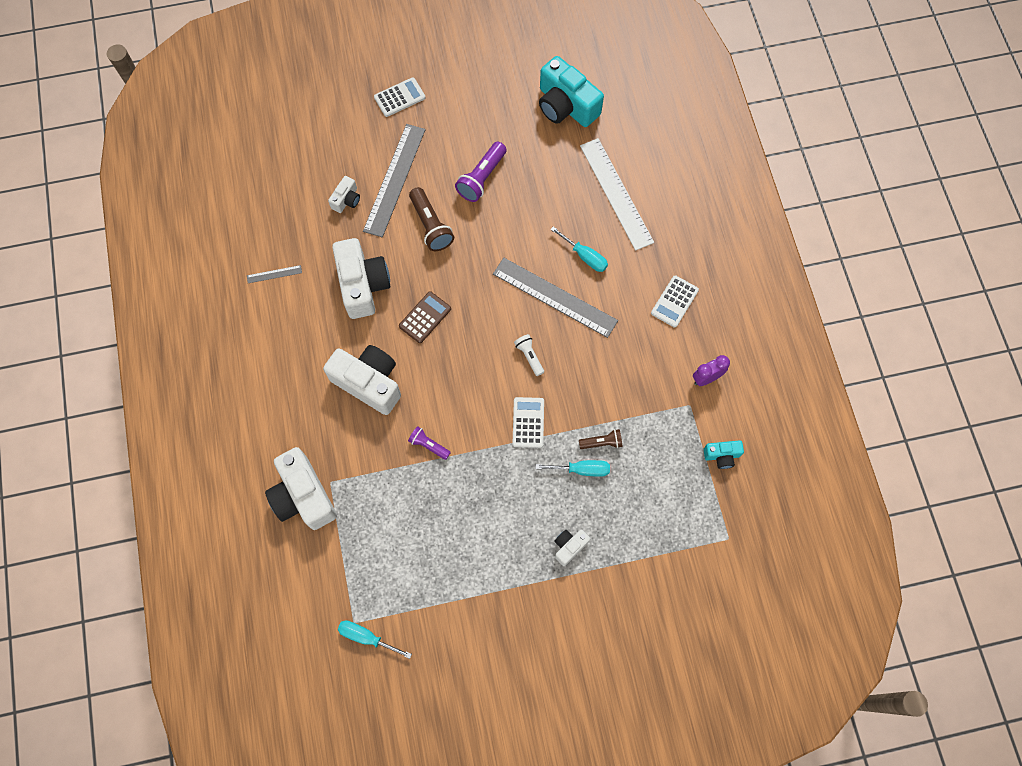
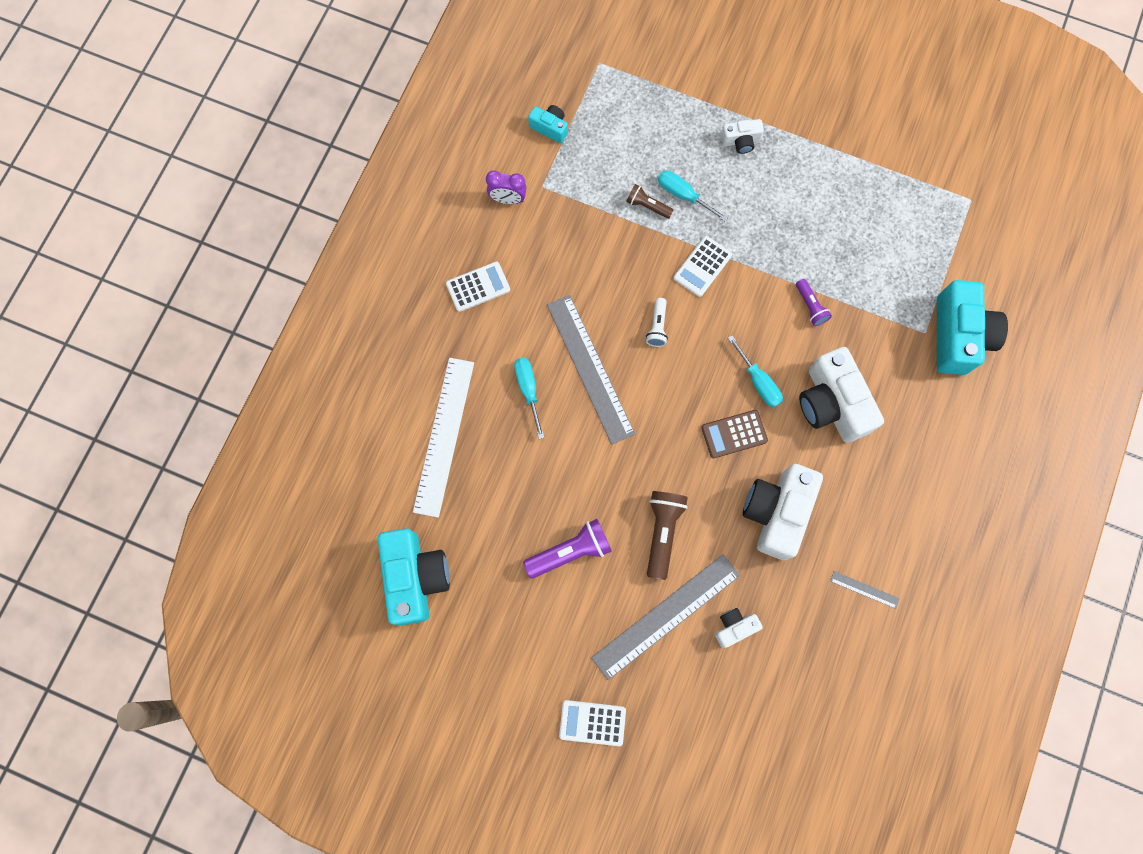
camera: 145 degrees left, 5 degrees up
(303, 496) = (958, 336): white camera -> turquoise camera
(367, 637) = (966, 181): turquoise screwdriver -> turquoise screwdriver (758, 381)

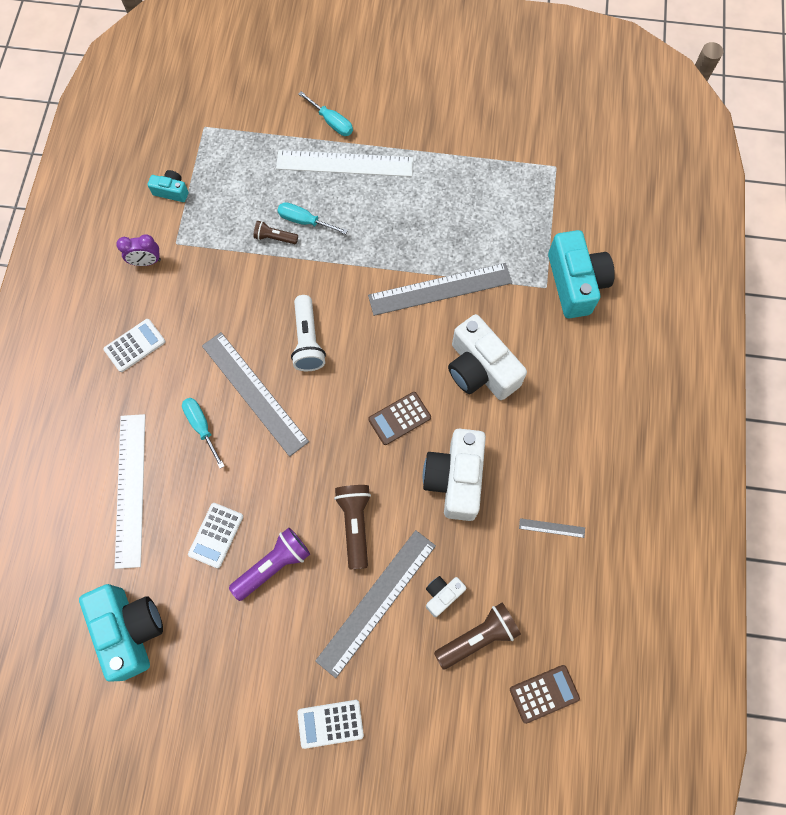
camera: 15 degrees left, 5 degrees down
(657, 327) = (307, 340): white flashlight -> white flashlight, size x1.69
(702, 266) = (336, 278): white calculator -> white calculator (216, 535)
(740, 141) = (344, 164): white camera -> white ruler
(758, 381) = (410, 366): turquoise screwdriver -> turquoise screwdriver (331, 122)
(760, 679) = (478, 637): none -> brown flashlight
(810, 306) = (440, 289): purple flashlight -> grey ruler
(813, 753) = (544, 693): none -> brown calculator

